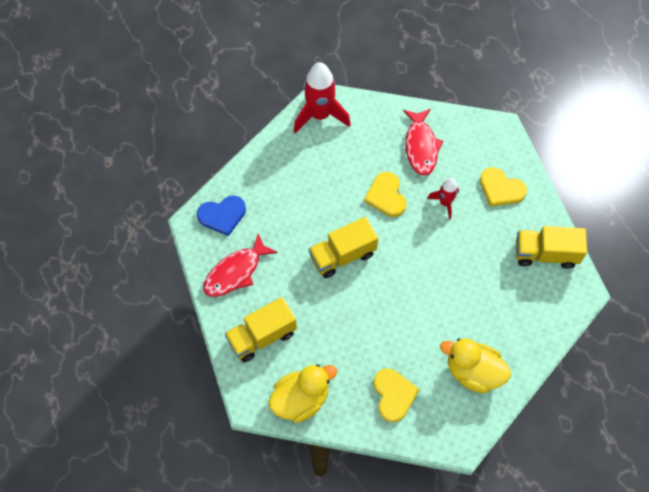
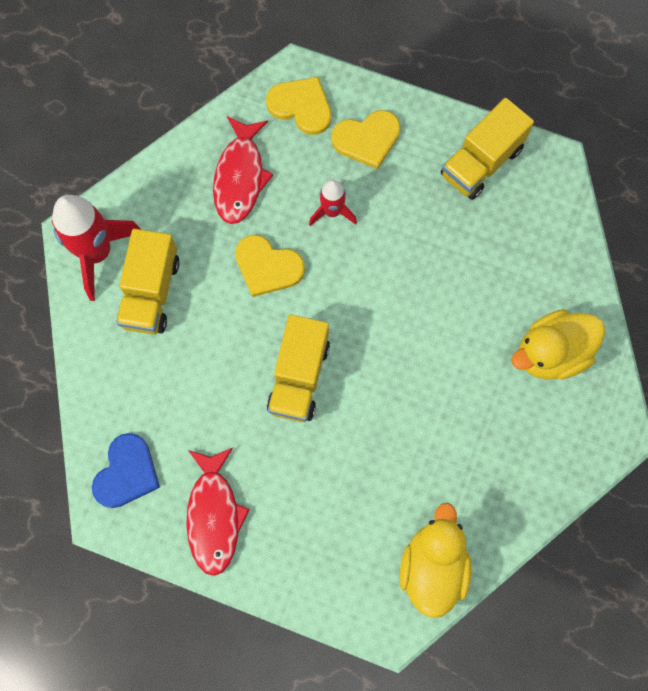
camera: 50 degrees left, 10 degrees up
(262, 336) = (321, 550): yellow truck -> yellow truck (151, 292)
(393, 395) = (509, 459): yellow heart -> yellow heart (301, 106)
(421, 146) = (240, 177): red fish -> red fish turned 60 degrees clockwise

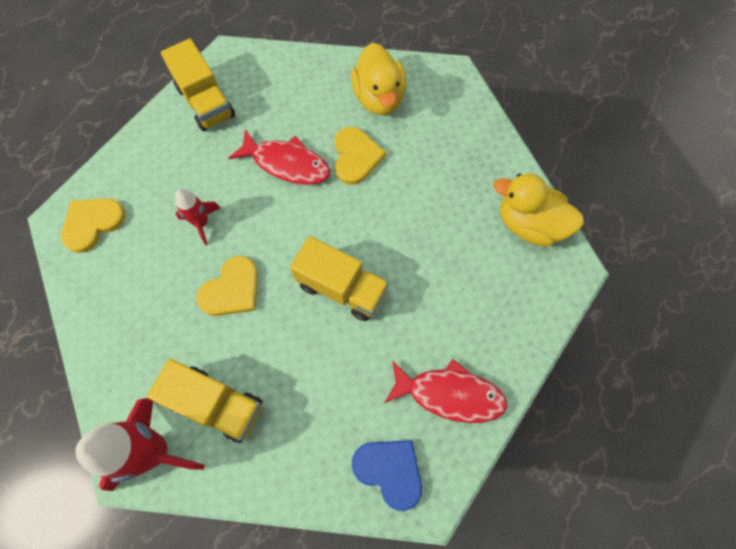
camera: 75 degrees left, 5 degrees down
(240, 177) = (136, 292): red fish -> red fish (287, 164)
(367, 139) = (148, 179): yellow heart -> yellow heart (356, 157)

